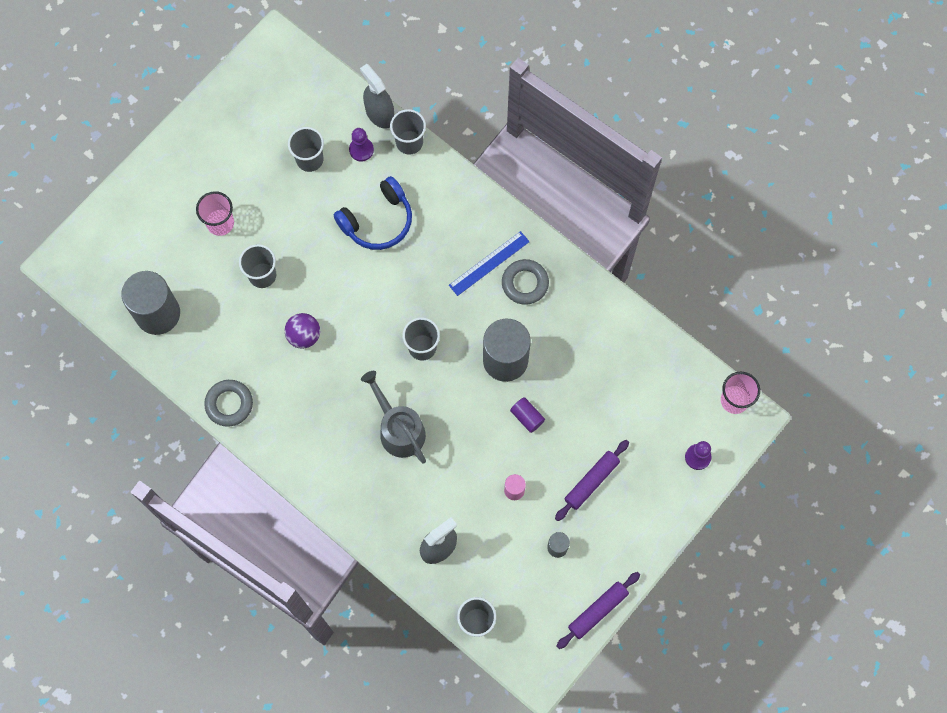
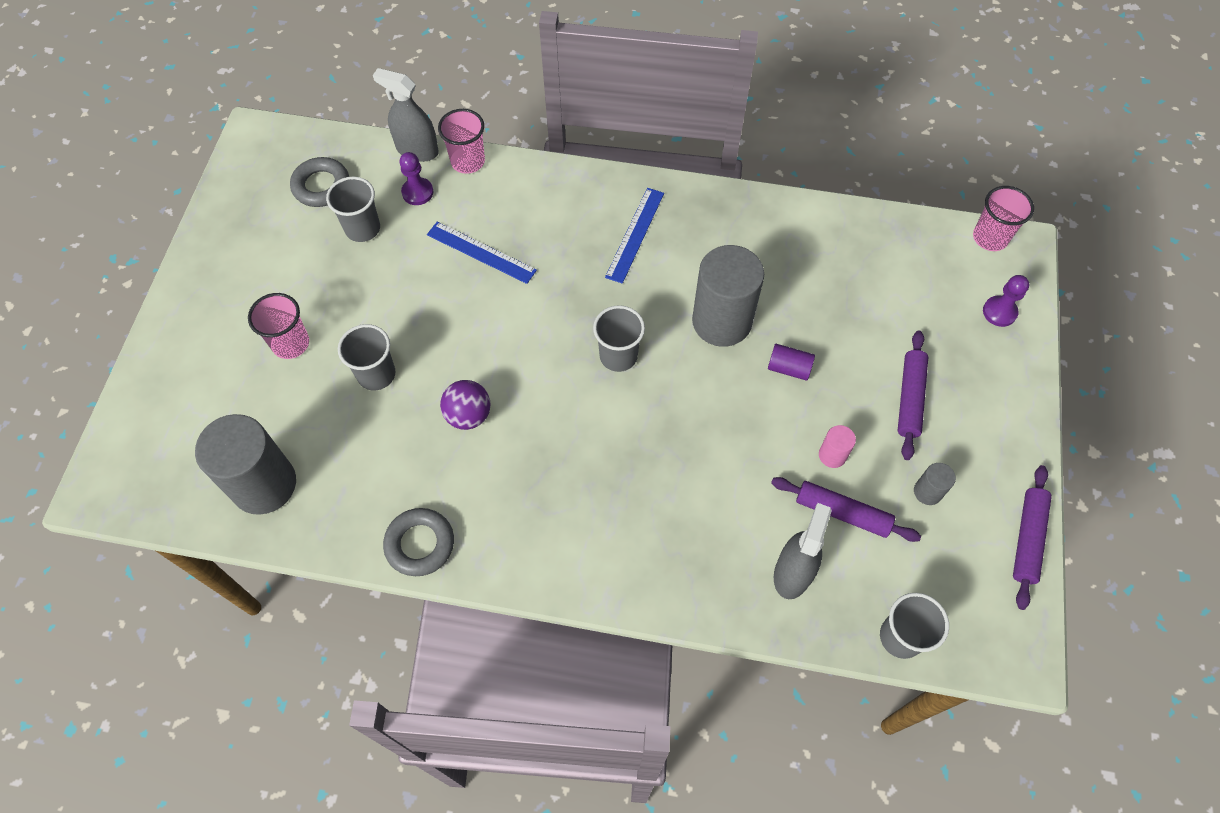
camera: 30 degrees left, 10 degrees down
(377, 221) = (481, 252): blue headphones -> blue ruler
(399, 429) = (651, 460): grey watering can -> none
(409, 142) = (468, 161): grey cup -> pink cup
(494, 529) = (842, 513): none -> purple rolling pin
(525, 283) = (688, 235): grey ring -> grey ring (321, 186)

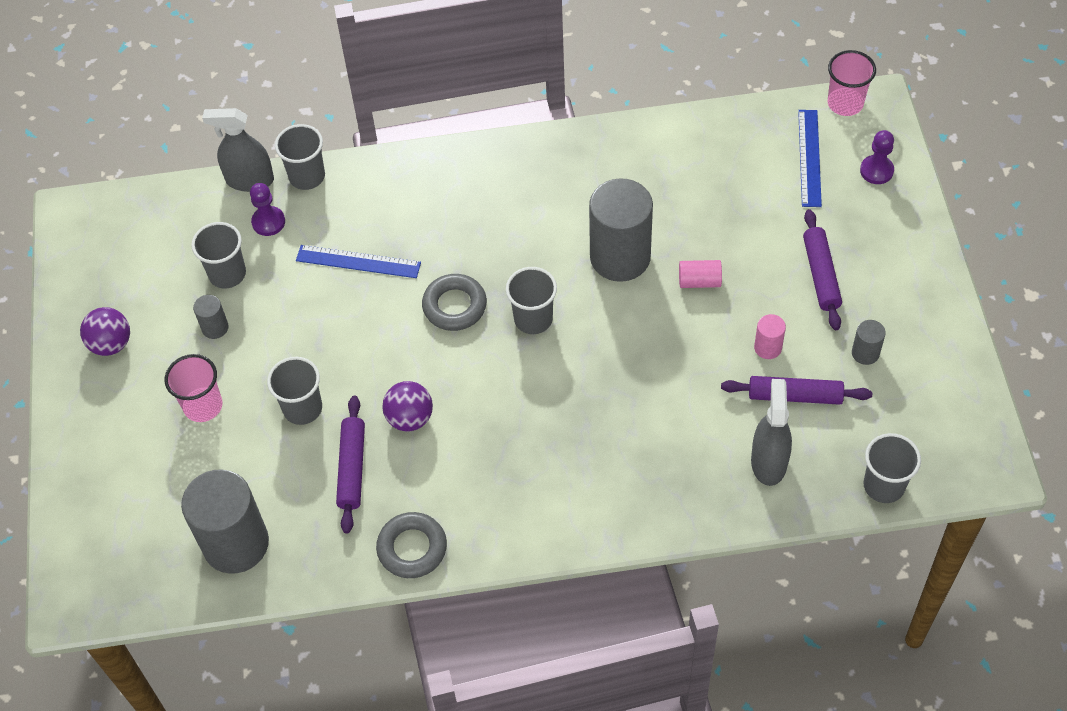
camera: 15 degrees left, 5 degrees down
(237, 261) = (111, 344): none -> purple ball
(321, 186) = (166, 245): grey ring -> grey ring (454, 306)
(331, 274) = (215, 327): none -> grey cylinder
(468, 161) = (307, 176): pink cup -> grey cup
(635, 234) = (504, 199): blue ruler -> blue ruler (809, 158)
(788, 368) = (699, 281): purple cylinder -> pink cylinder
(1027, 539) = (967, 366): purple rolling pin -> purple rolling pin (352, 468)

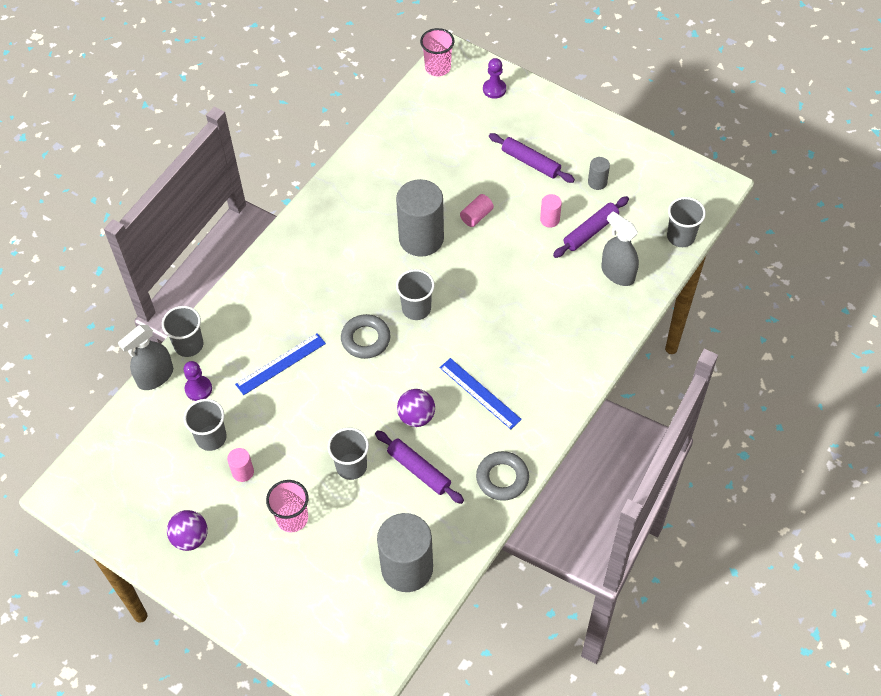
camera: 50 degrees left, 0 degrees up
(215, 327) = (243, 472): grey cylinder -> pink cylinder
(809, 158) = (454, 109): blue ruler -> blue ruler (480, 393)

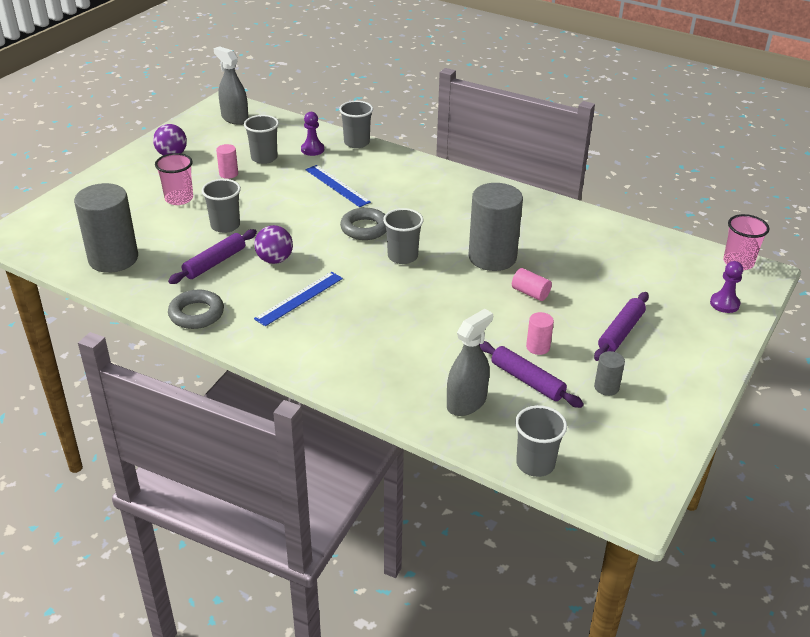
camera: 85 degrees right, 20 degrees down
(155, 376) = (325, 131): grey spray bottle -> grey spray bottle (234, 118)

